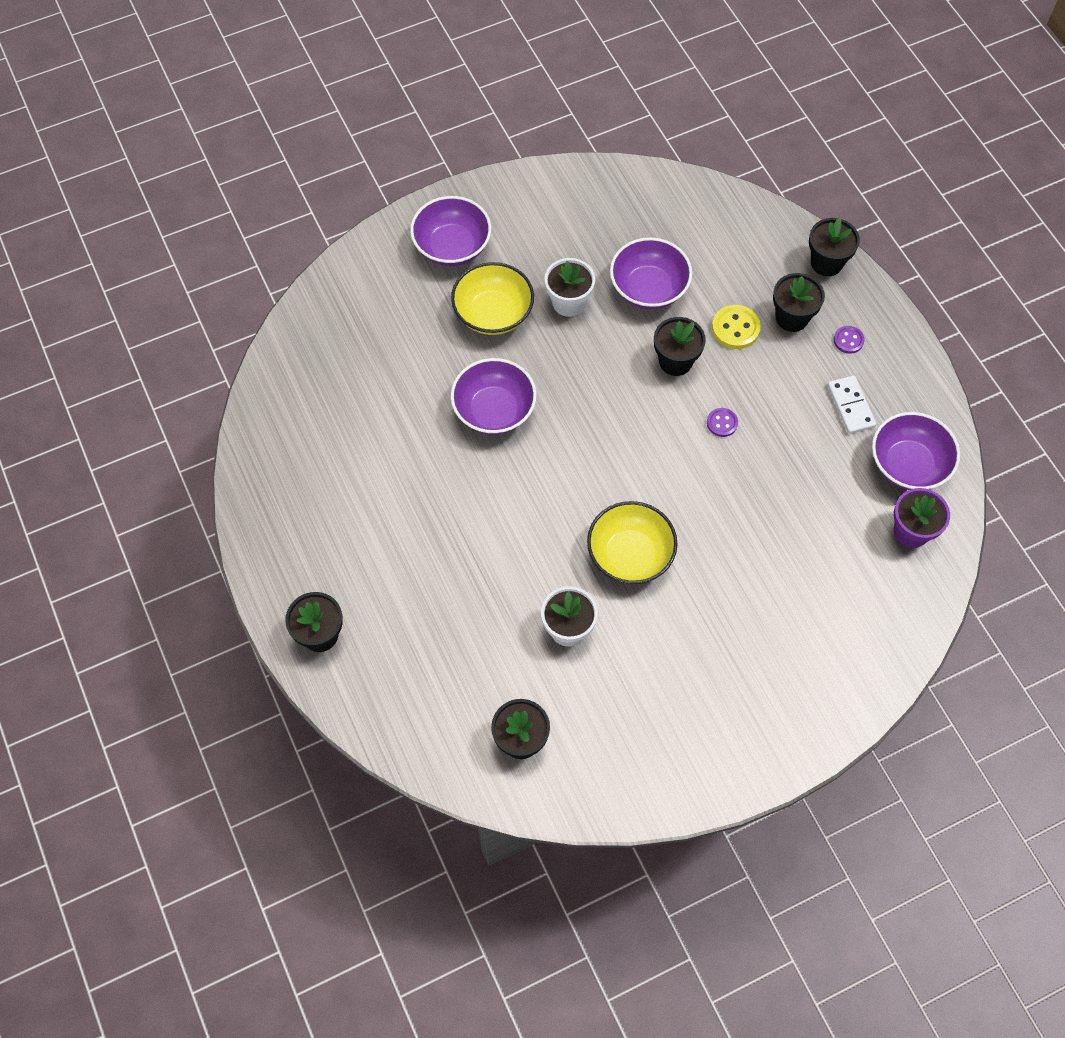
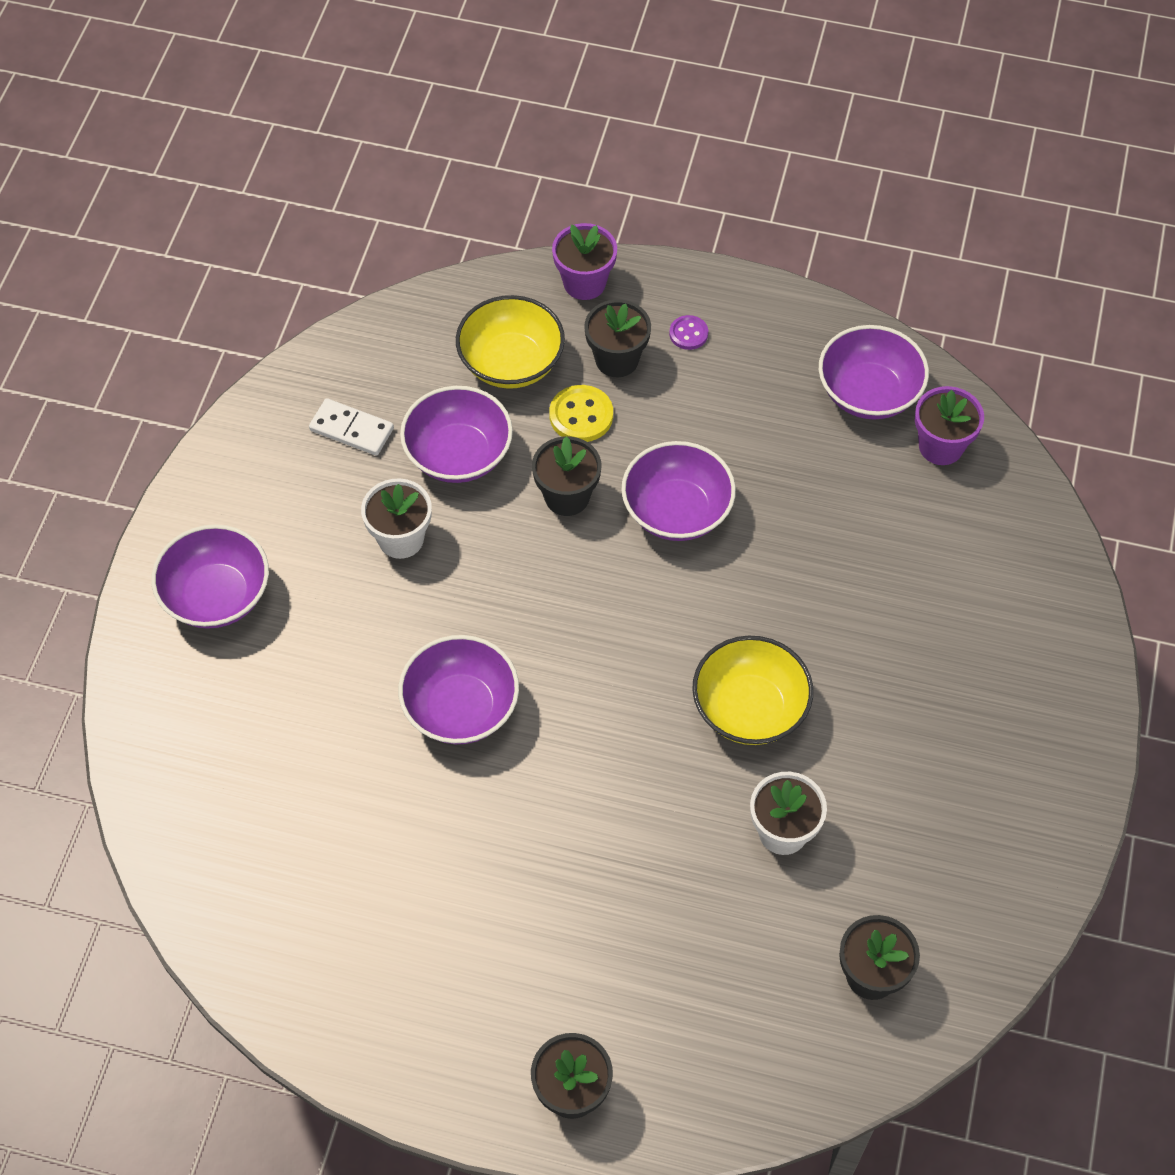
camera: 50 degrees left, 5 degrees down
(493, 313) = (342, 619): yellow bowl -> yellow bowl (511, 363)
(722, 423) = (677, 511): purple button -> purple bowl
(826, 262) = (584, 283): black flower pot -> purple flower pot
(850, 406) = (762, 389): white domino -> white domino (351, 429)

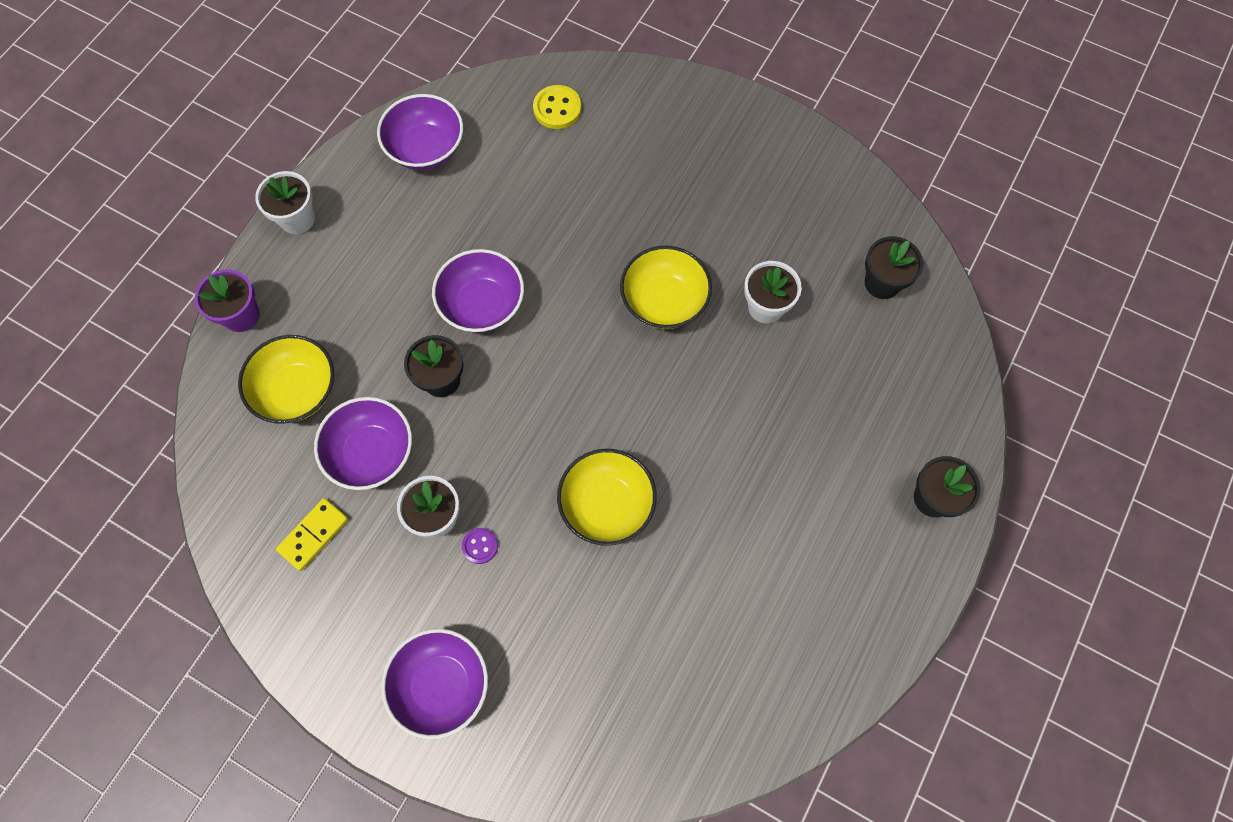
camera: 75 degrees left, 10 degrees up
(351, 429) = (313, 535): white domino -> yellow domino
(461, 708) = (607, 505): purple bowl -> yellow bowl
(581, 415) = (370, 350): yellow button -> yellow button (557, 109)
(617, 359) = (326, 311): black flower pot -> none
(688, 334) = (323, 253): purple button -> purple button (480, 546)
(723, 295) = (297, 219): none -> white flower pot
(941, 446) = (489, 118): purple flower pot -> none

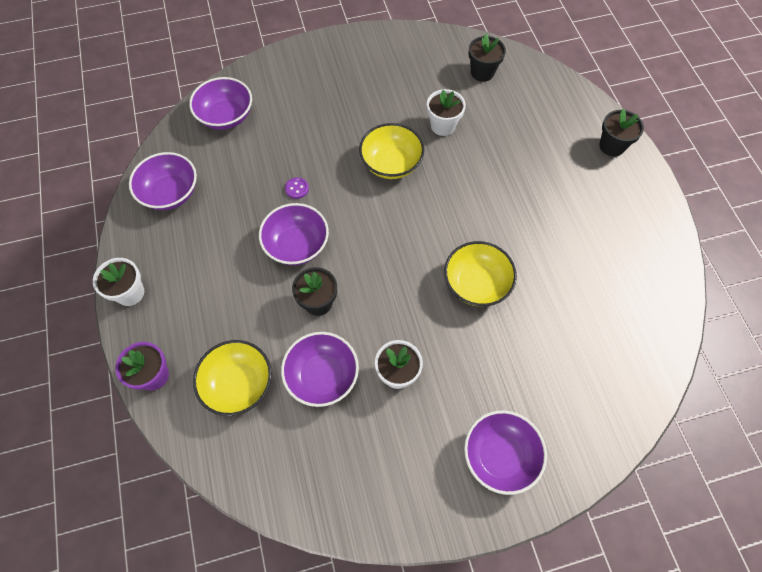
camera: 45 degrees left, 5 degrees down
(313, 535) = (339, 451): yellow domino -> none
(480, 546) = (437, 366): purple button -> purple button (297, 188)
(557, 109) = (226, 116): yellow button -> purple bowl

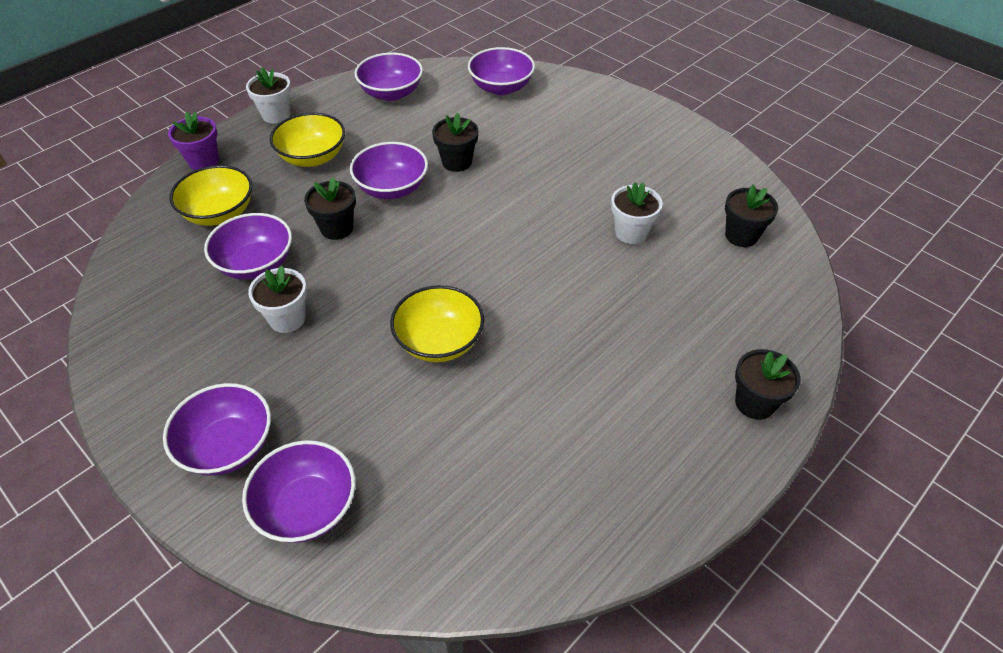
camera: 60 degrees right, 15 degrees down
(297, 188) = (457, 162): purple button -> black flower pot
(391, 163) = (543, 213): yellow bowl -> yellow bowl (312, 157)
(575, 421) = (307, 507): none -> purple bowl

